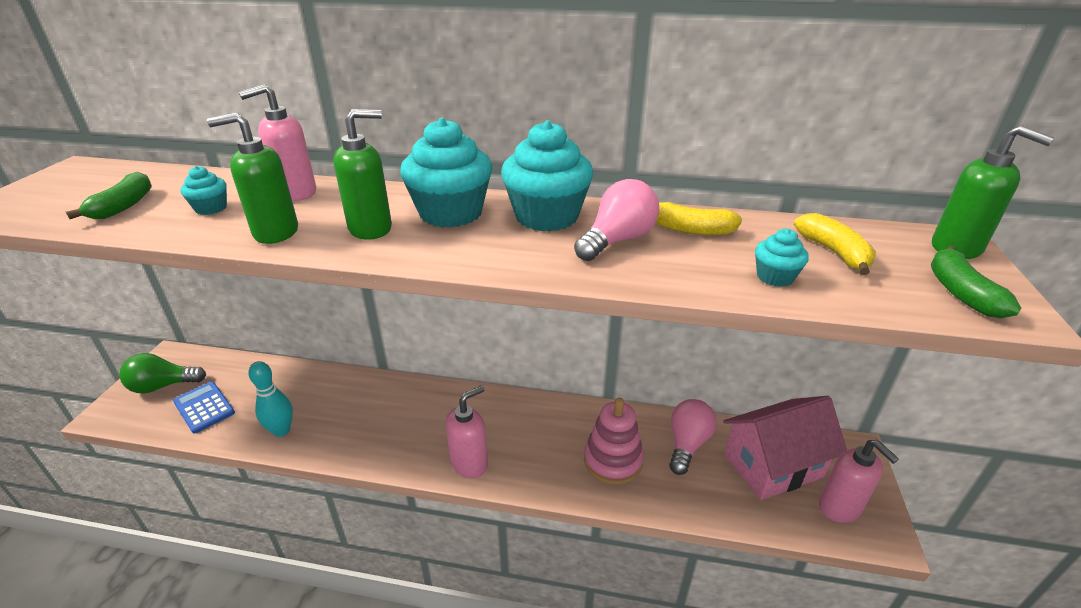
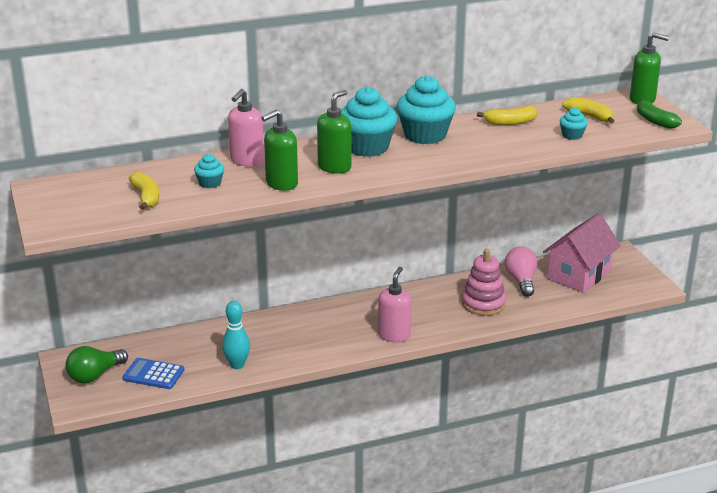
camera: 30 degrees left, 5 degrees down
(124, 206) = (146, 197): green banana -> yellow banana
(617, 240) = (479, 138): pink light bulb -> none
(839, 507) = (627, 282): pink soap dispenser -> none

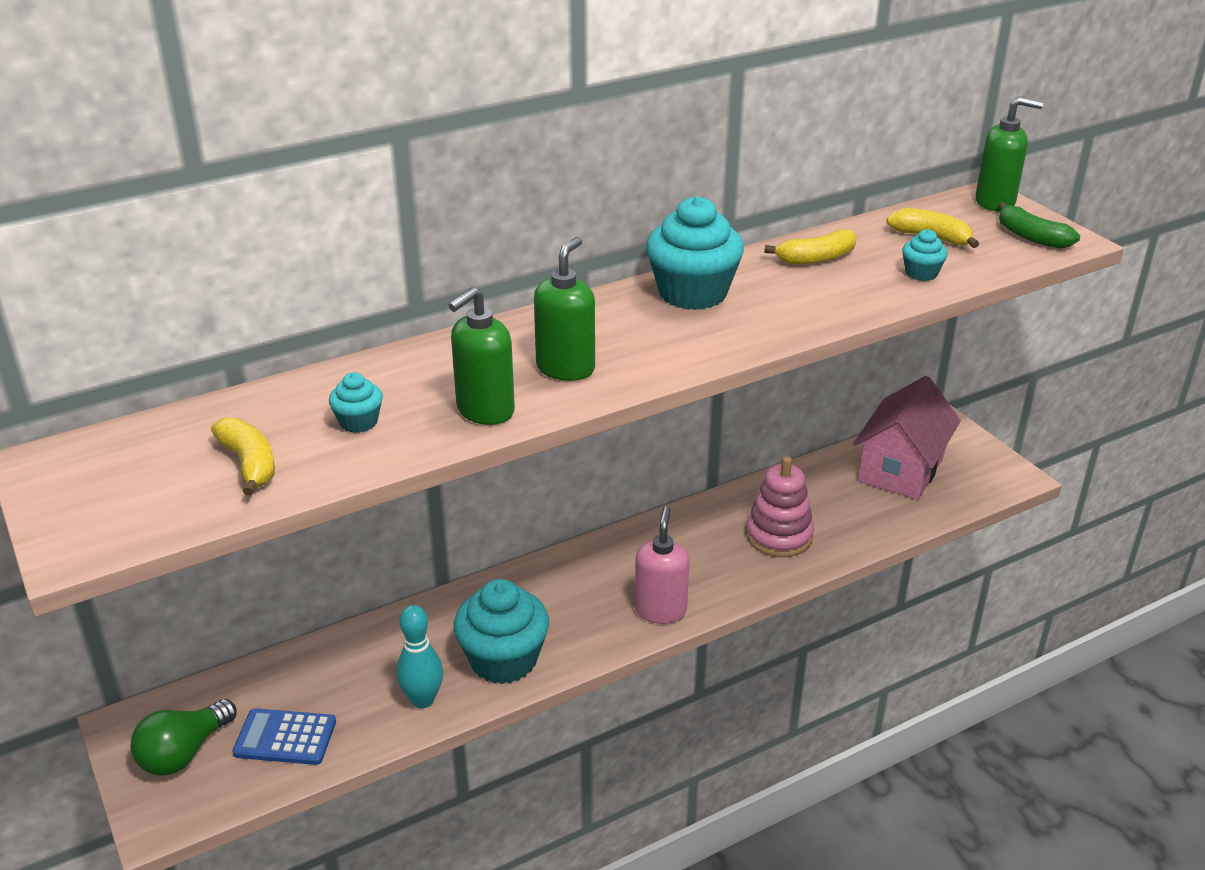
camera: 10 degrees left, 5 degrees up
(247, 161) = (412, 370): pink soap dispenser -> none
(367, 147) = (607, 324): turquoise cupcake -> turquoise cupcake (503, 660)
(521, 281) = (821, 489): pink light bulb -> none

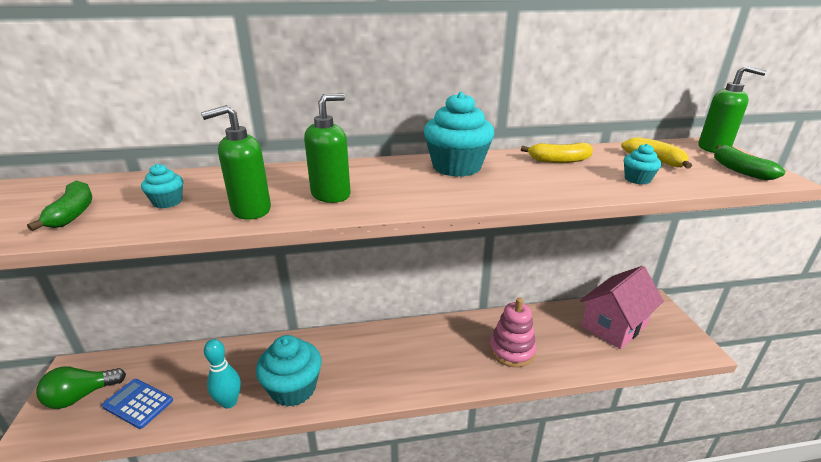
camera: 20 degrees right, 5 degrees down
(249, 464) = (73, 213): yellow banana -> green banana
(660, 610) = (409, 382): pink soap dispenser -> none

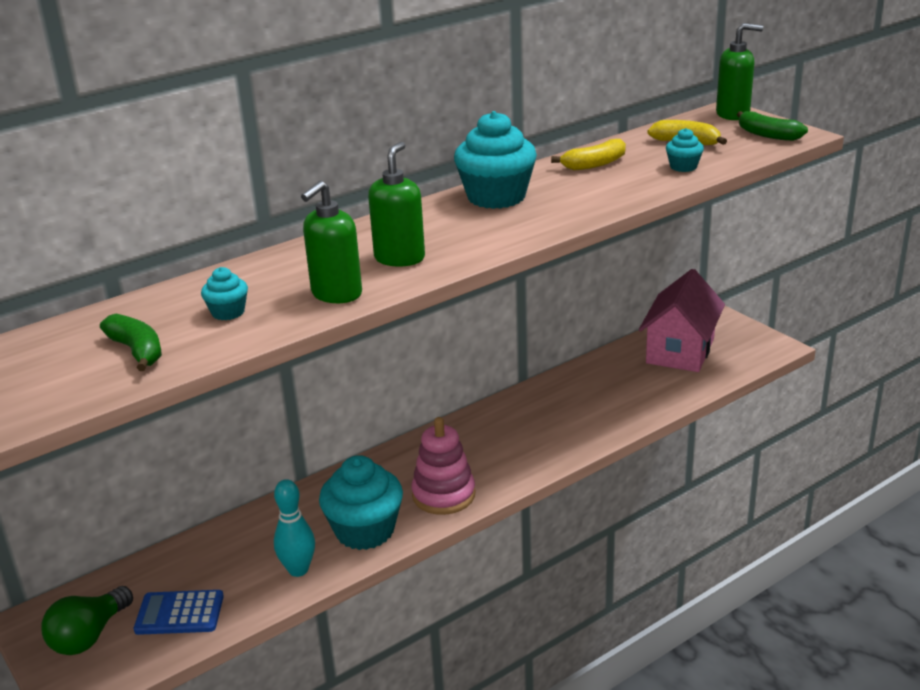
camera: 25 degrees left, 0 degrees up
(512, 350) = (586, 411): pink stacking toy -> pink stacking toy (443, 495)

